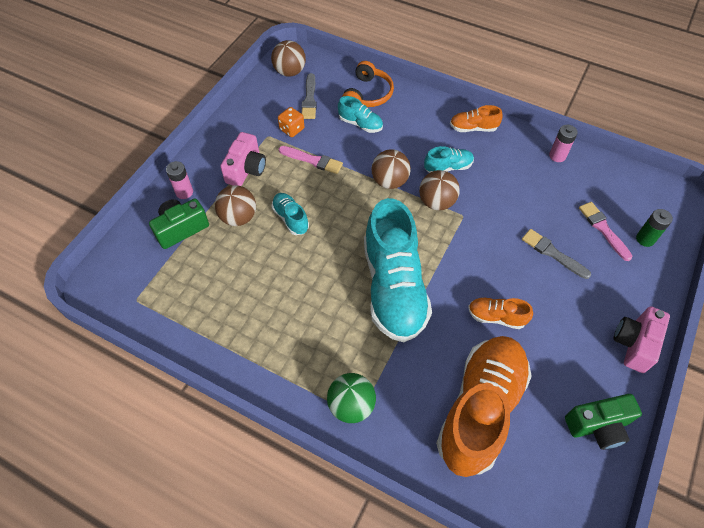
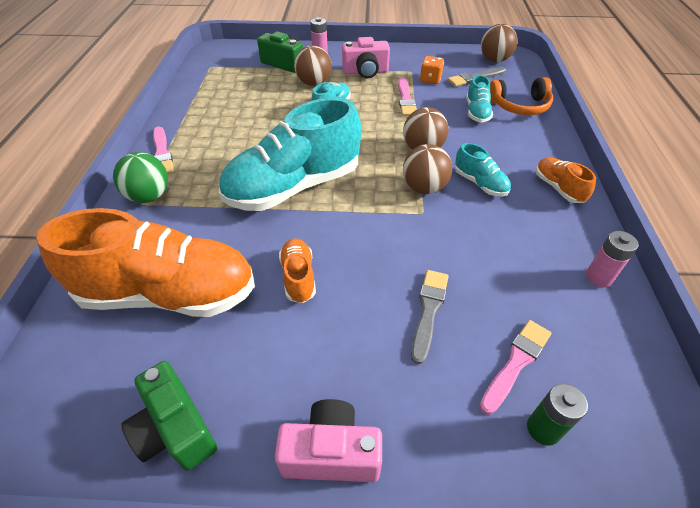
camera: 65 degrees right, 10 degrees down
(287, 382) = (162, 153): none -> pink brush

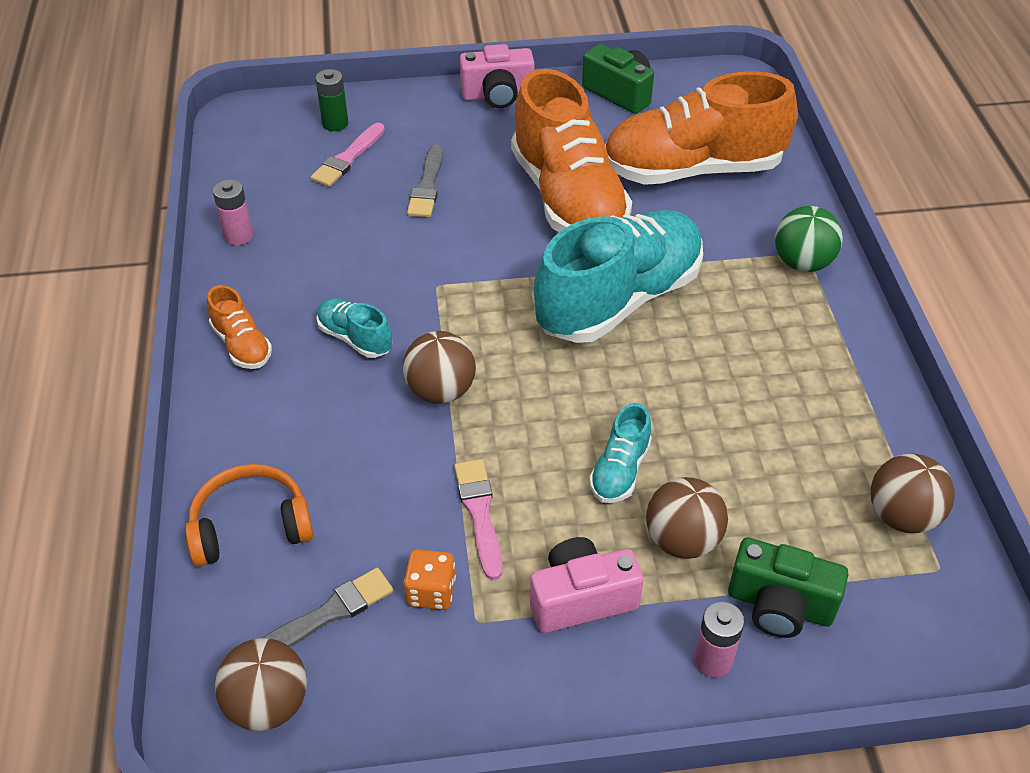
camera: 170 degrees right, 0 degrees up
(162, 153) = (844, 329): pink brush -> none
(298, 277) = (568, 198): orange shoe -> orange shoe, size x2.27
(424, 188) = (436, 321): brown ball -> brown ball (902, 516)
(477, 112) = (339, 494): turquoise shoe -> none

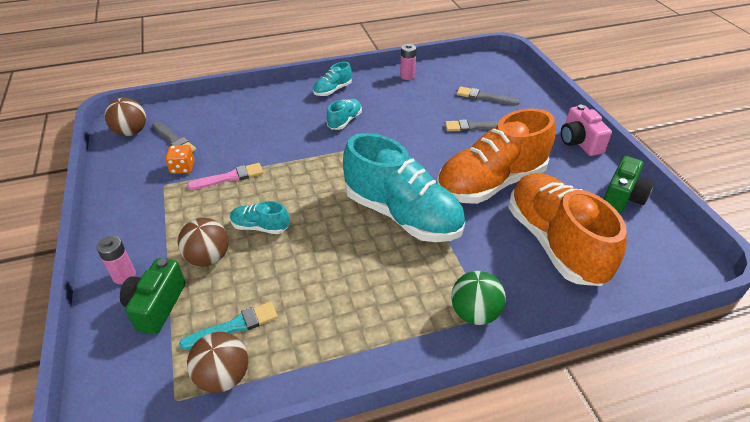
camera: 80 degrees right, 5 degrees down
(242, 345) = (332, 90): orange shoe -> turquoise shoe
(251, 526) = (224, 112): orange headphones -> none
(335, 123) = (512, 88): green battery -> none
(348, 158) = (484, 97): pink brush -> grey brush
(441, 391) = (312, 153): brown ball -> none
(581, 599) = (172, 219): pink camera -> none
(819, 504) = (234, 326): none -> turquoise brush

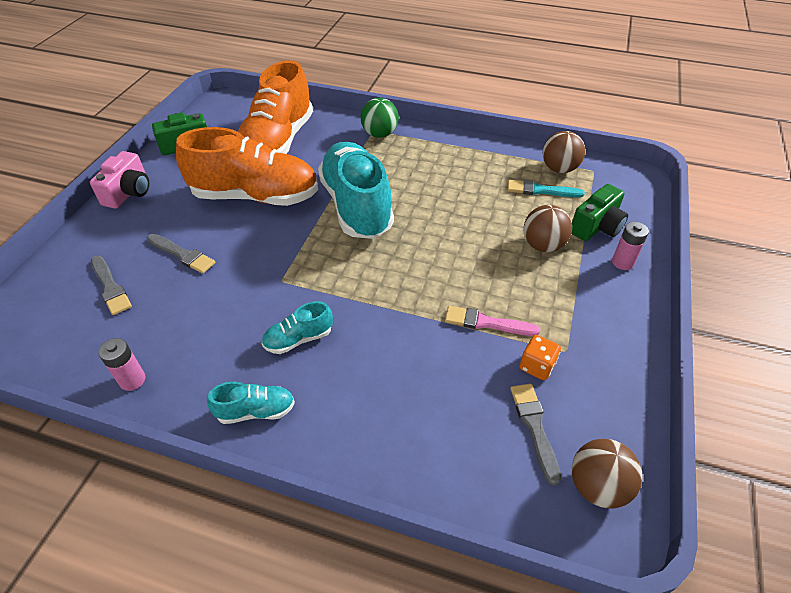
camera: 145 degrees left, 5 degrees up
(260, 227) = (484, 251): turquoise shoe -> none

